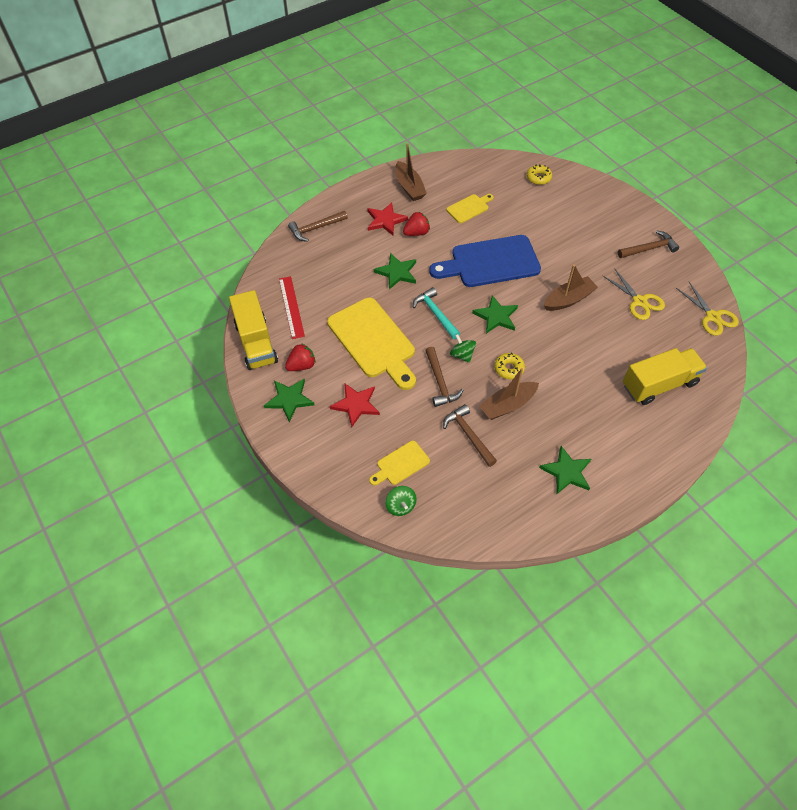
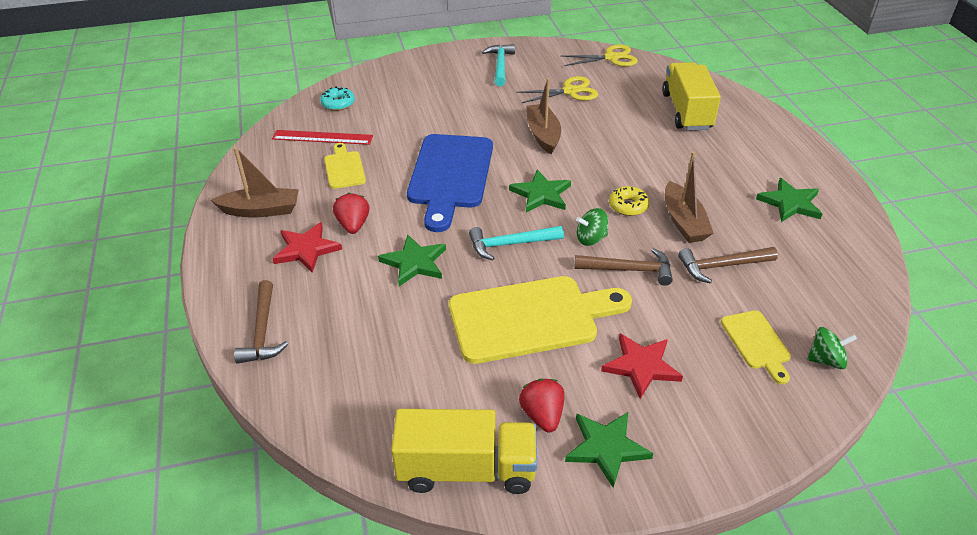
camera: 70 degrees left, 15 degrees down
(291, 307) = (413, 401): red ruler -> red ruler (322, 137)
(538, 178) = (338, 103): yellow donut -> turquoise donut
(649, 248) = (500, 65): brown hammer -> turquoise hammer

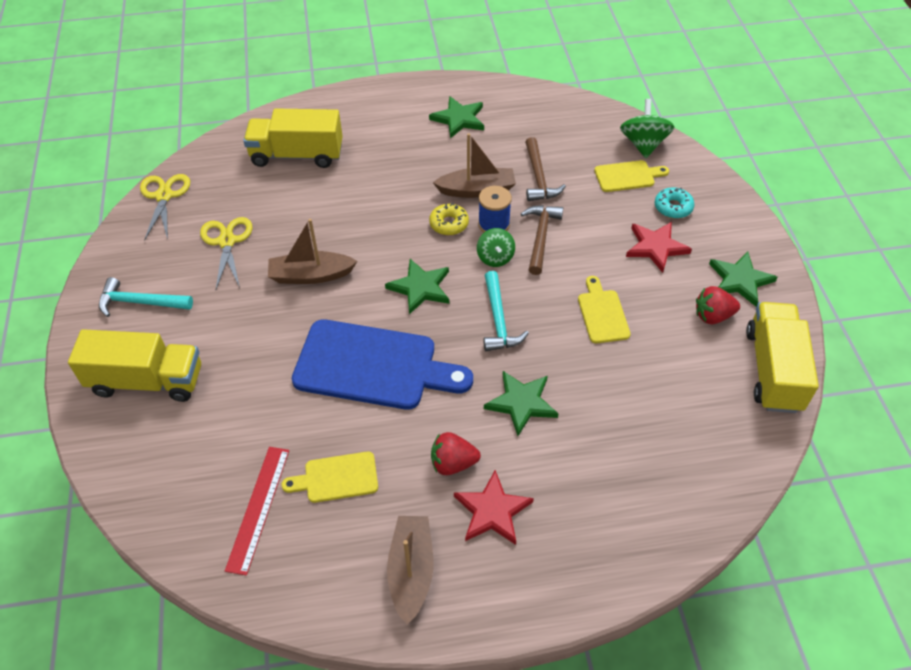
camera: 85 degrees left, 10 degrees up
(263, 331) = (624, 544): brown hammer -> none
(338, 103) = (175, 493): turquoise donut -> turquoise donut (673, 207)
(430, 79) = (147, 381): none -> yellow truck
(530, 318) = (602, 313): yellow cutting board -> yellow cutting board, size x0.49
(637, 236) = (494, 224): none -> blue spool
(826, 360) = (643, 144): green spinning top -> green spinning top, size x1.51

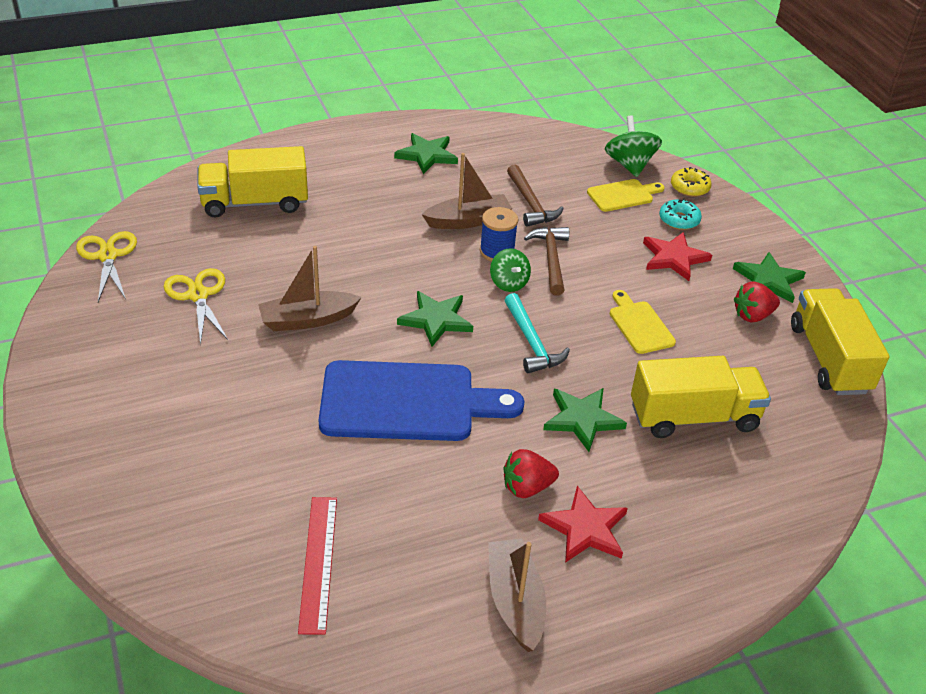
camera: 15 degrees left, 10 degrees down
(140, 302) = (111, 367): turquoise hammer -> none
(147, 381) = (143, 447): yellow truck -> yellow truck (693, 417)
(336, 478) = (400, 519): yellow cutting board -> none
(449, 224) = (448, 255): yellow donut -> yellow donut (689, 187)

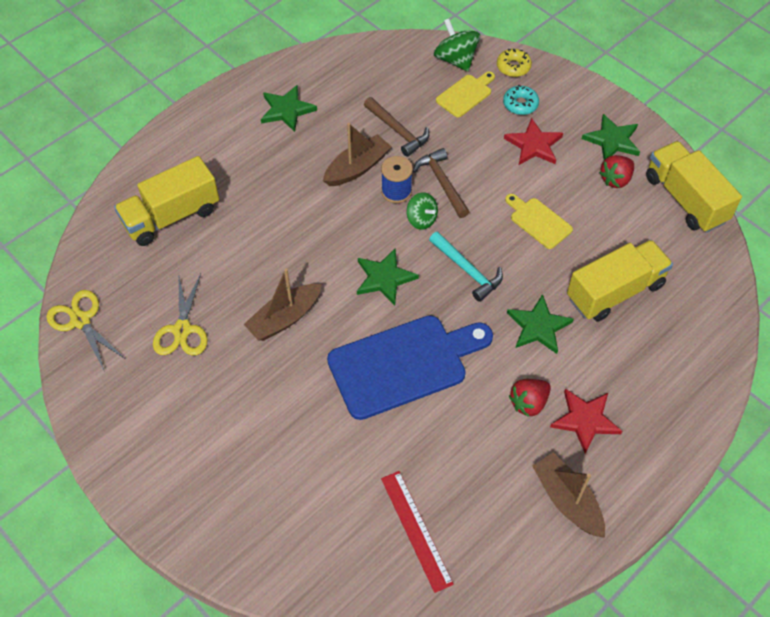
camera: 20 degrees left, 15 degrees up
(198, 295) = (182, 330): yellow scissors -> yellow scissors turned 135 degrees counterclockwise

